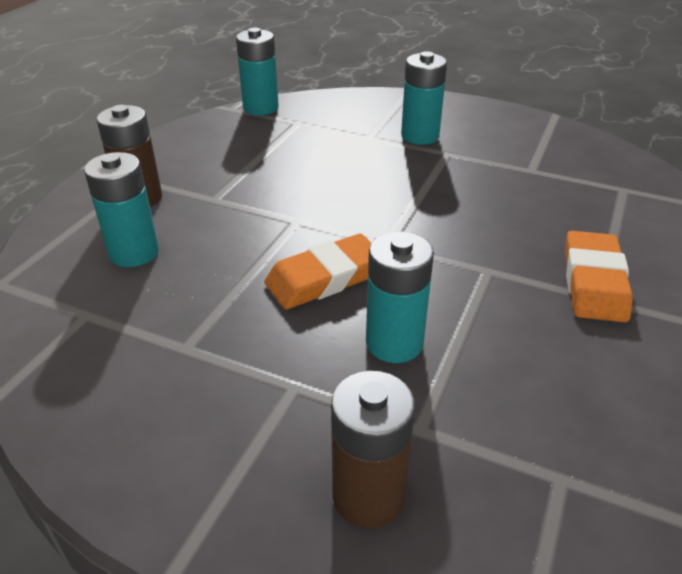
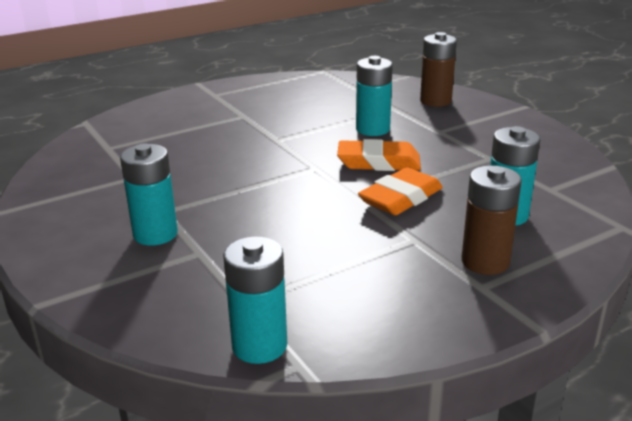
camera: 145 degrees left, 10 degrees down
(594, 282) = (233, 120): orange eraser -> orange eraser (400, 198)

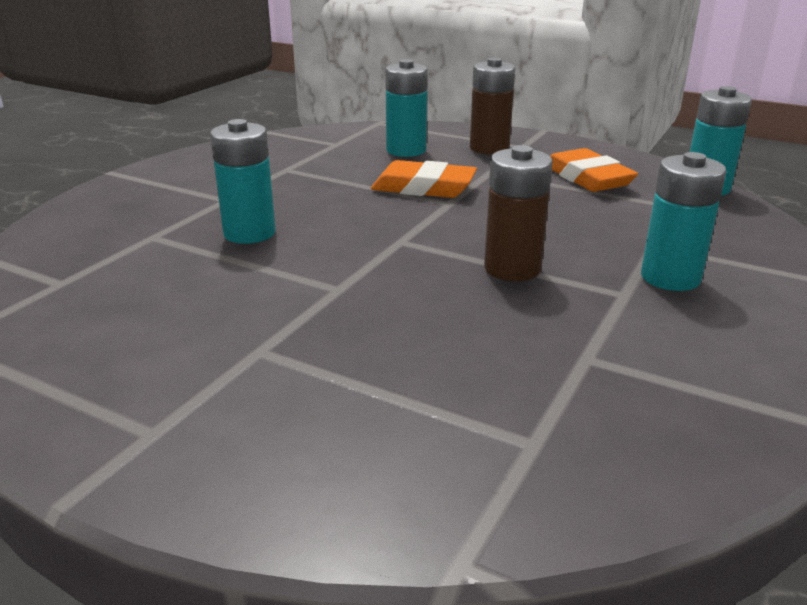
camera: 120 degrees left, 0 degrees up
(378, 162) = (350, 211): orange eraser -> orange eraser (587, 178)
(435, 101) = (111, 216): brown battery -> brown battery (512, 268)

